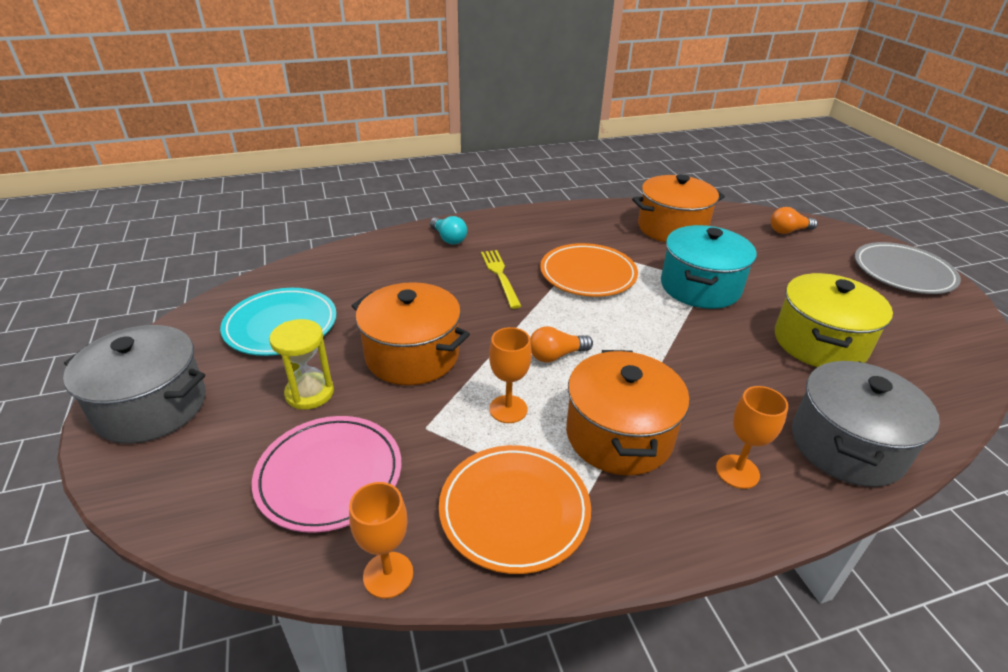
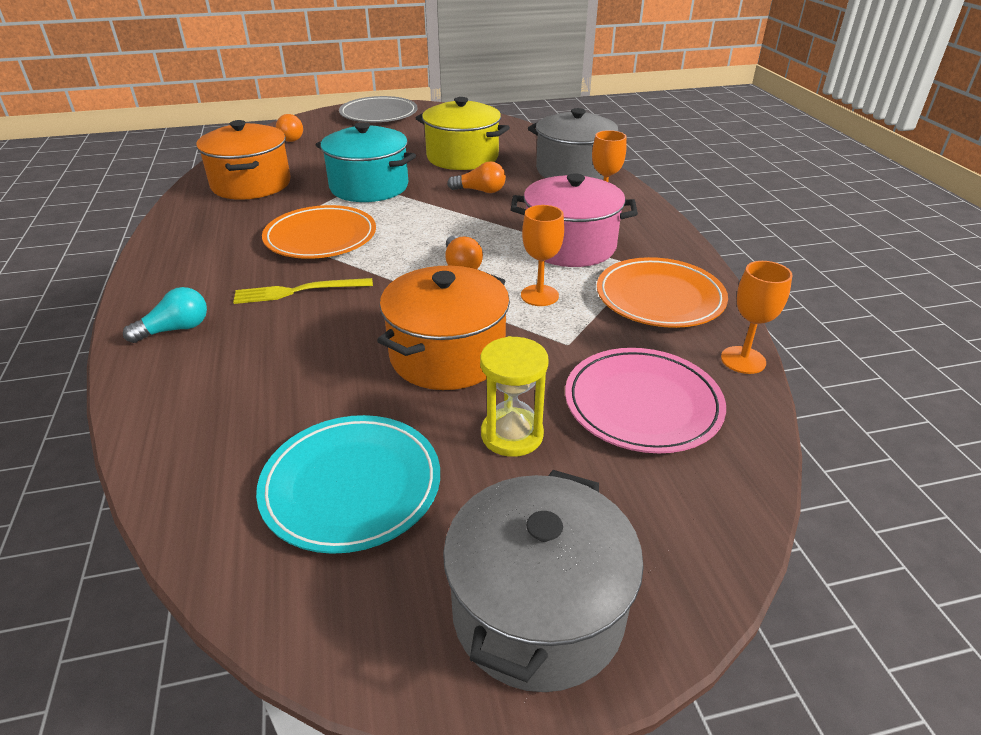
camera: 85 degrees left, 0 degrees up
(619, 435) = (570, 246): orange pot -> pink pot
(731, 361) = (480, 191): none -> orange light bulb

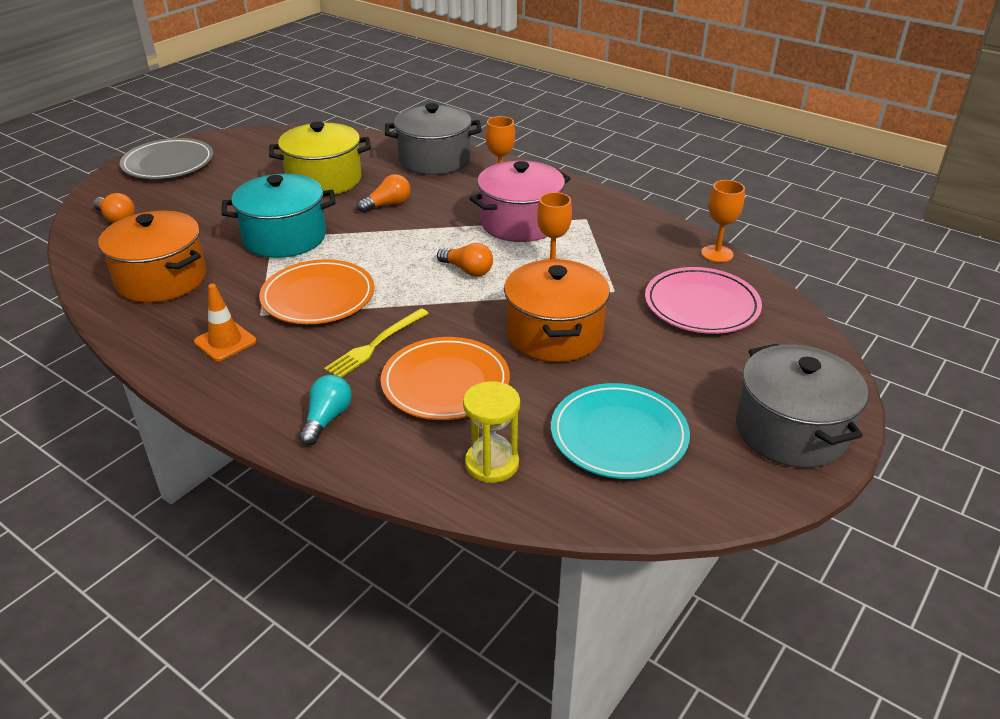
camera: 40 degrees left, 0 degrees up
(214, 241) = (225, 342): none -> orange traffic cone
(512, 435) = (660, 359): yellow hourglass -> yellow hourglass (492, 464)
(659, 297) = (625, 235): orange plate -> orange plate (445, 383)

